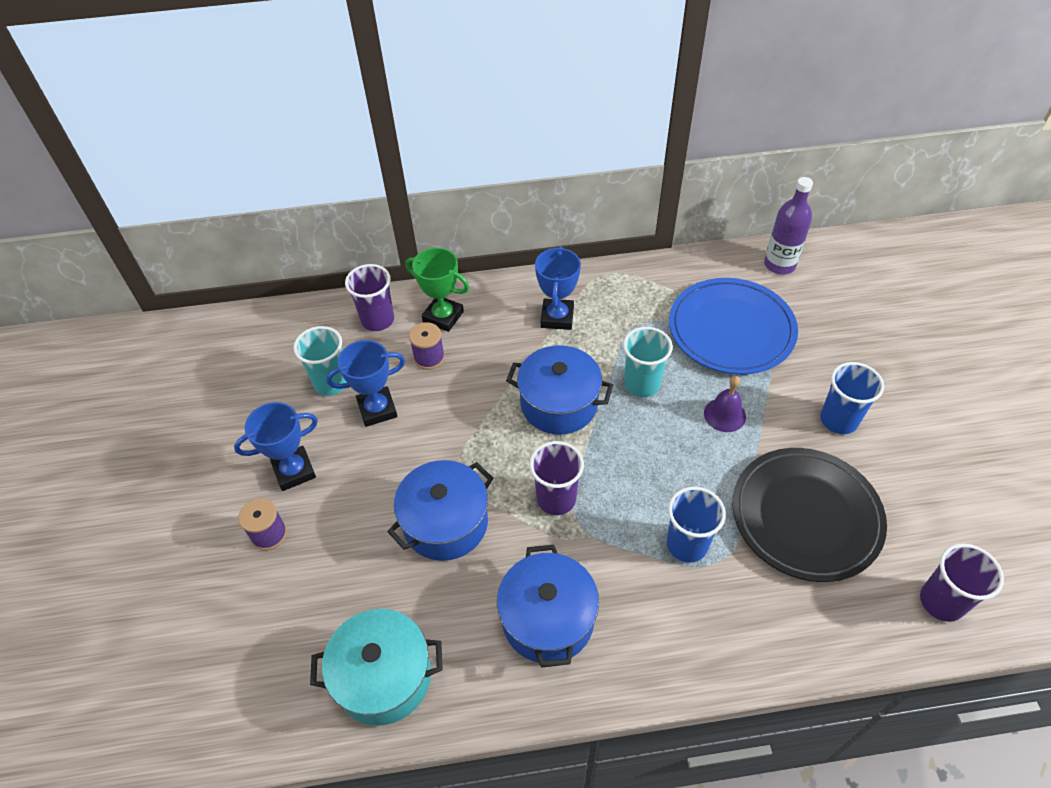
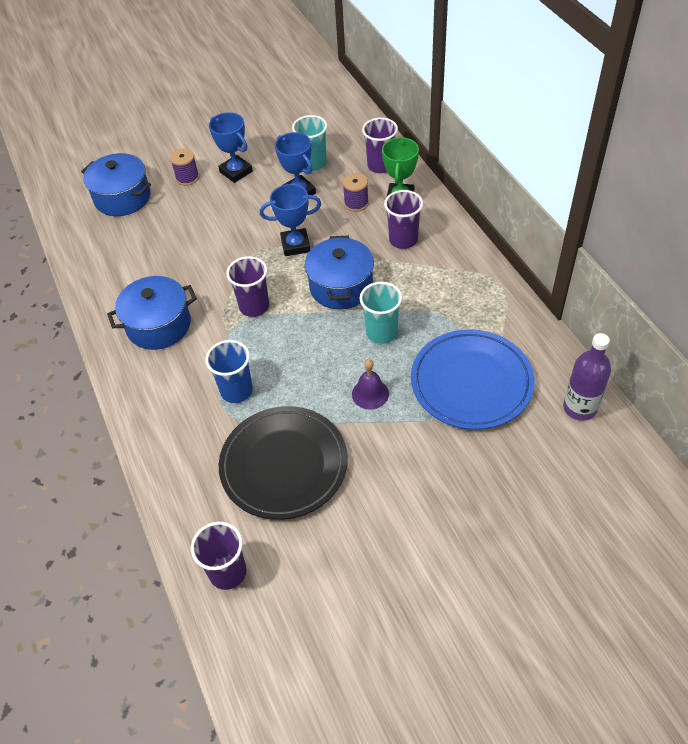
camera: 75 degrees right, 0 degrees up
(384, 677) = (105, 259): turquoise pot -> none
(445, 523) = (218, 254): blue pot -> blue pot (122, 198)
(510, 331) = (403, 240): none -> purple cup
(557, 317) = (430, 263): blue trophy -> blue trophy (295, 245)
(838, 420) = (396, 479): blue cup -> none

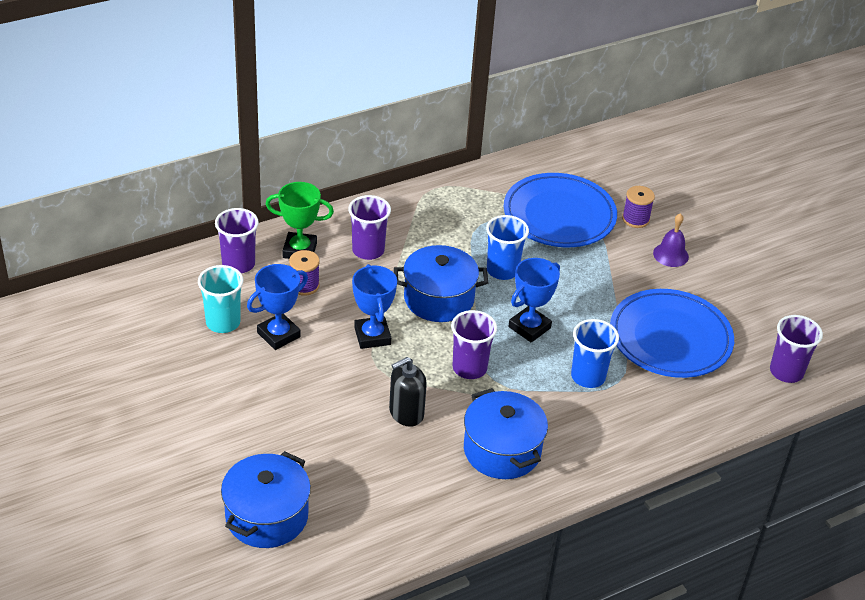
camera: 100 degrees left, 10 degrees down
(187, 178) = (233, 447): purple spool -> purple spool (635, 219)
(207, 267) = (406, 413): none -> black soap dispenser
(236, 172) = (228, 397): blue trophy -> blue trophy (529, 327)
(284, 465) = (670, 338): black plate -> blue plate
(370, 394) = (580, 280): purple bell -> purple bell (670, 255)
(381, 332) = (502, 270): turquoise cup -> blue cup
(579, 408) = (579, 157): purple bottle -> none

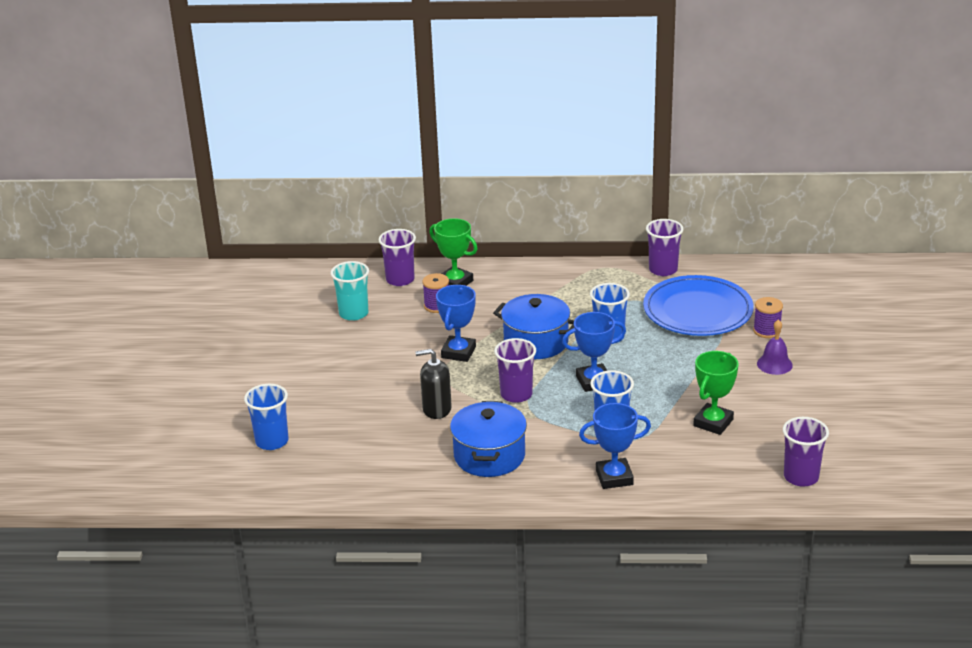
camera: 35 degrees right, 10 degrees down
(267, 516) = (272, 441): blue pot -> blue cup
(278, 335) = (387, 332): blue trophy -> blue trophy (614, 477)
(368, 250) = (509, 296): purple cup -> purple cup (663, 270)
(670, 338) = (713, 423): blue plate -> green trophy

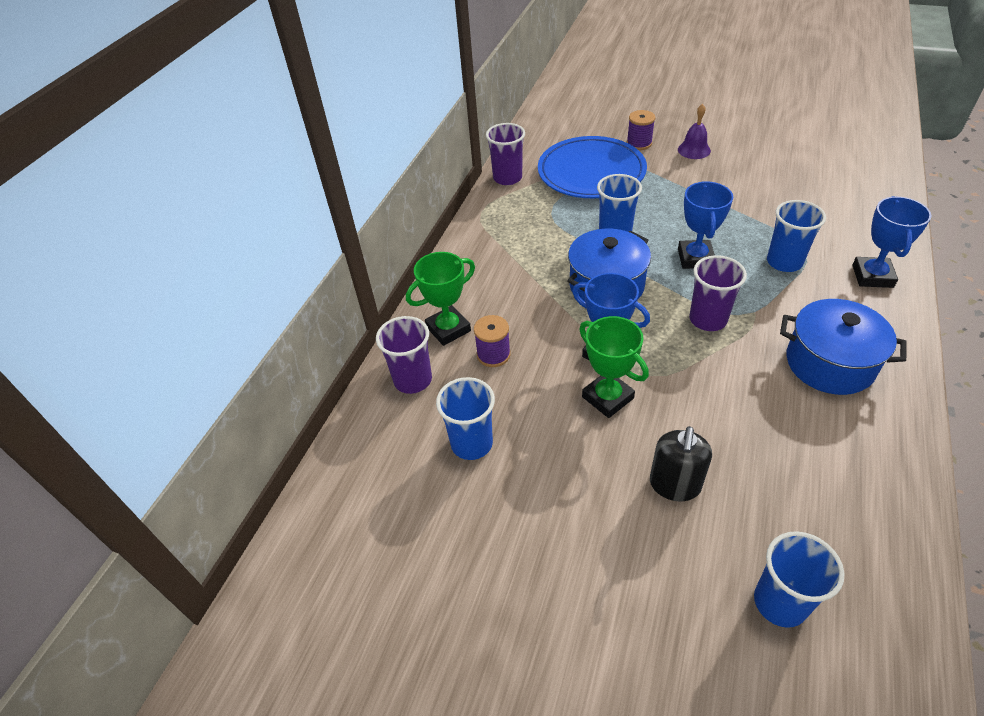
camera: 70 degrees left, 15 degrees up
(353, 313) = (471, 443): turquoise cup -> blue cup
(436, 409) = (725, 394): black soap dispenser -> black soap dispenser (674, 485)
(713, 423) = (782, 199): green trophy -> green trophy (607, 397)
(801, 477) = (870, 170): purple cup -> none

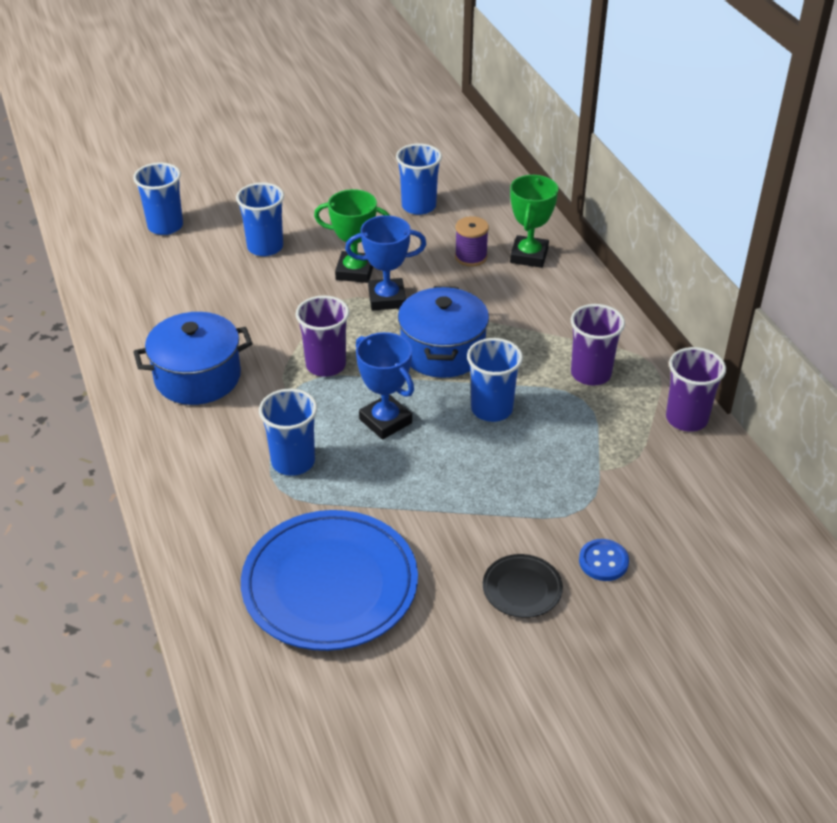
camera: 135 degrees right, 5 degrees down
(413, 380) = (506, 216): purple cup -> purple cup (591, 374)
(591, 172) = (606, 477): blue plate -> blue plate (330, 585)
(639, 143) = (603, 561): purple spool -> blue button
(674, 485) = (265, 247): black soap dispenser -> blue cup
(694, 150) = (522, 589): purple bell -> black plate
(872, 276) = (193, 489): blue trophy -> none

